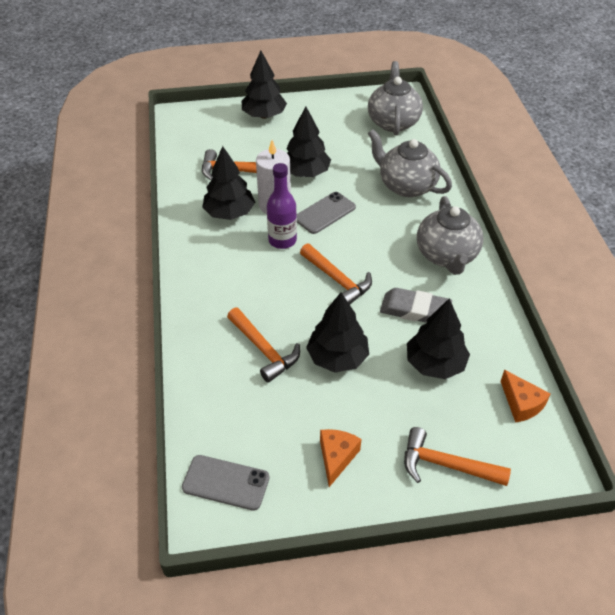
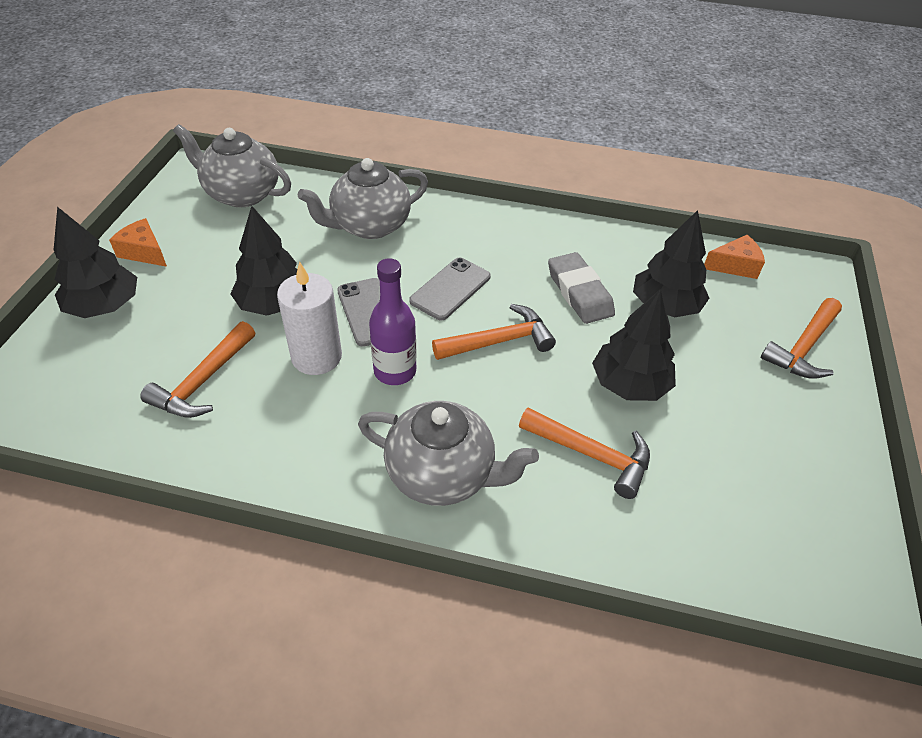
camera: 70 degrees left, 0 degrees up
(226, 482) = (807, 565): grey phone -> grey phone (450, 289)
(229, 213) = (298, 413): black tree -> none
(264, 350) = (591, 455): orange hammer -> orange hammer turned 45 degrees clockwise
(336, 457) = (781, 436): orange cheese -> orange cheese (144, 252)
(415, 310) = (579, 292): grey eraser -> grey eraser turned 60 degrees counterclockwise
(446, 256) = (507, 238): grey teapot -> grey teapot (442, 474)

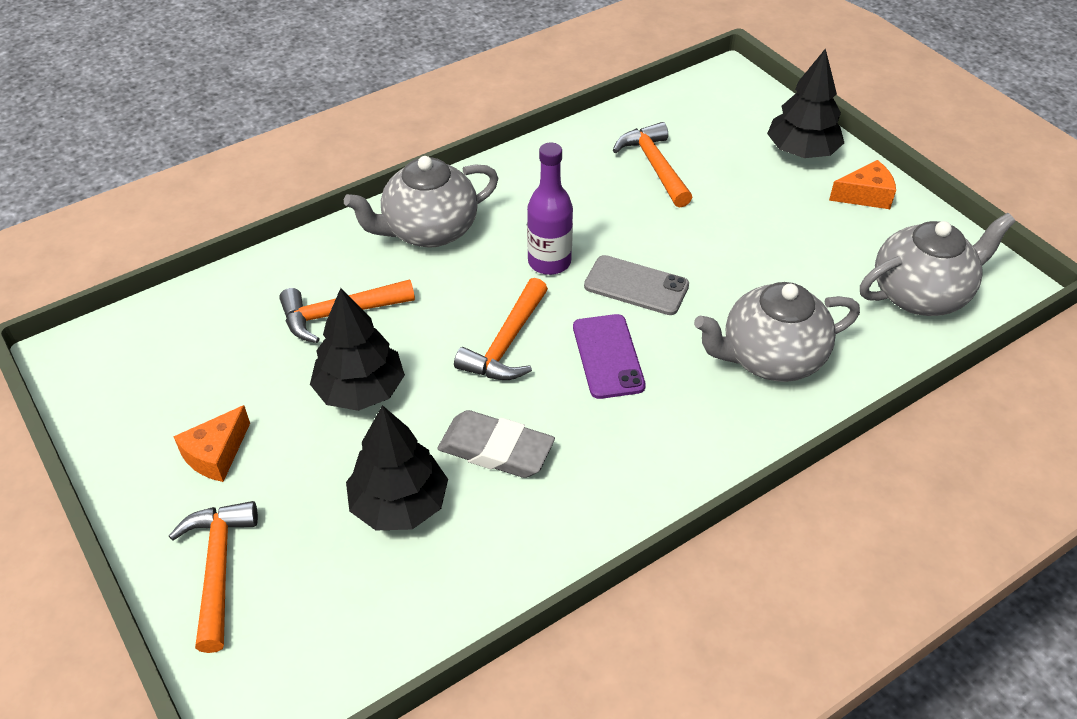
camera: 135 degrees right, 0 degrees up
(274, 304) = (709, 237): black tree -> none
(316, 357) = (615, 230): white candle -> none
(369, 226) = (770, 358): grey teapot -> grey teapot turned 120 degrees counterclockwise
(450, 289) = (608, 356): grey phone -> purple phone
(734, 266) = (368, 638): orange cheese -> orange cheese (216, 454)

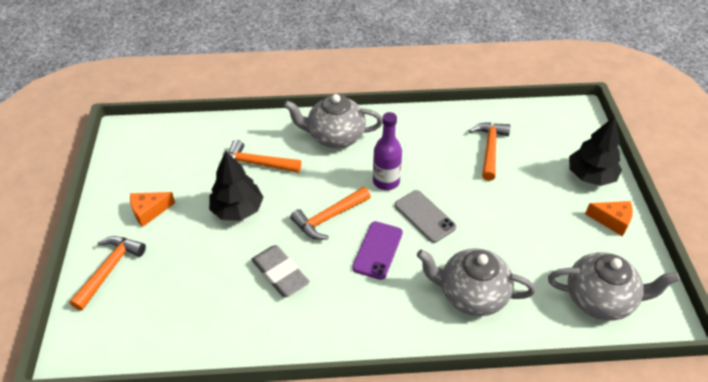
camera: 30 degrees right, 0 degrees up
(399, 504) = (212, 279): black tree -> none

